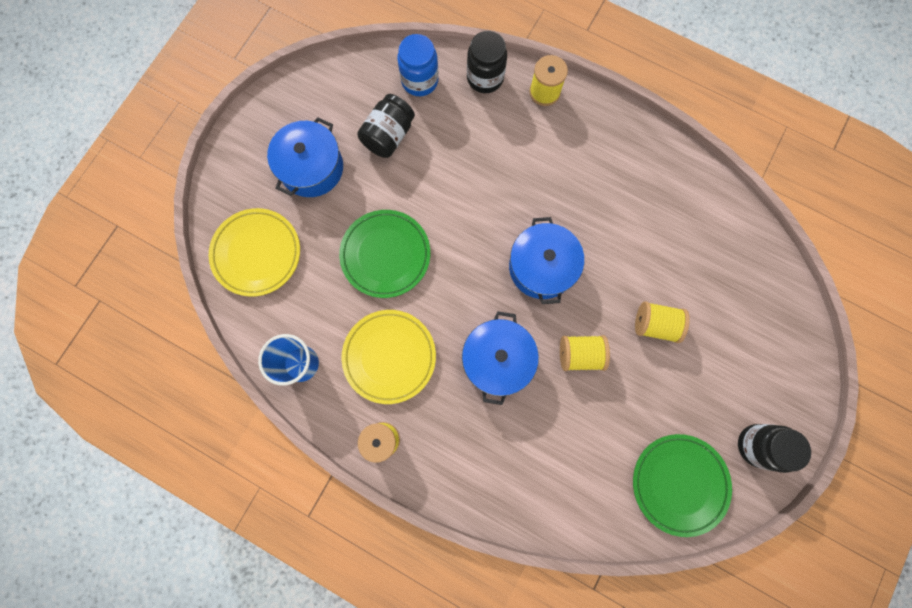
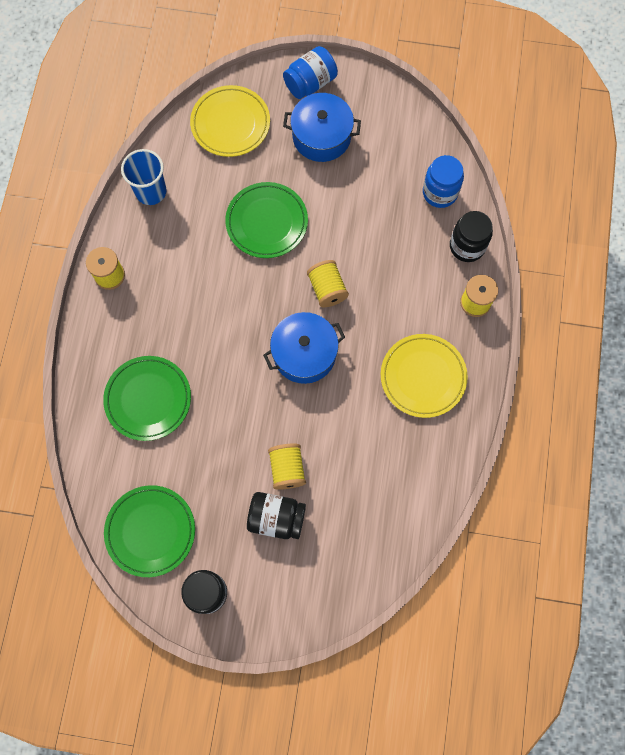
camera: 70 degrees right, 5 degrees down
(245, 157) = (310, 83): none -> blue jar
(389, 136) = (376, 186): black jar -> black jar (276, 518)
(389, 356) = (180, 256): yellow plate -> yellow plate (423, 377)
(497, 359) = (207, 343): blue pot -> none
(537, 441) = (148, 399): none -> green plate
(580, 354) = (236, 411): yellow spool -> yellow spool (327, 289)

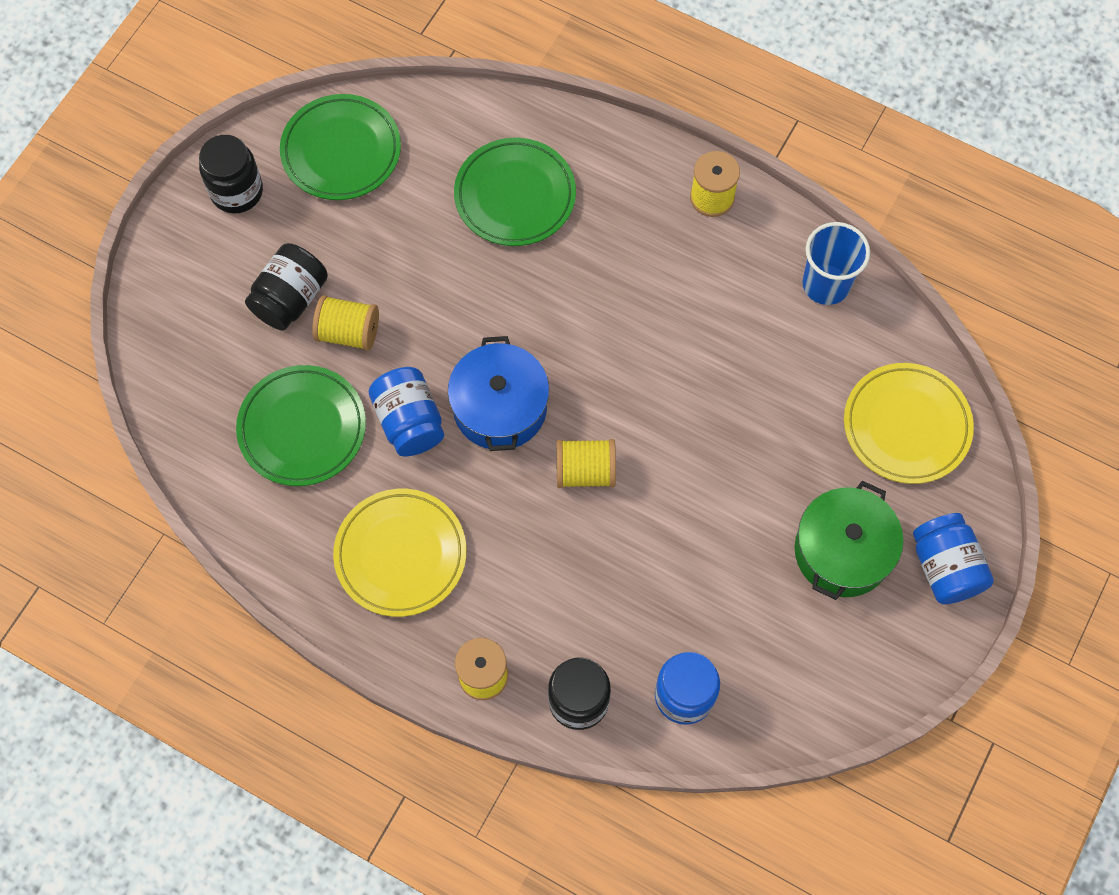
camera: 110 degrees right, 5 degrees down
(267, 222) = (722, 424): green plate -> green plate (302, 428)
(321, 136) = (842, 551): blue pot -> green pot
(335, 405) = (409, 421): none -> blue jar

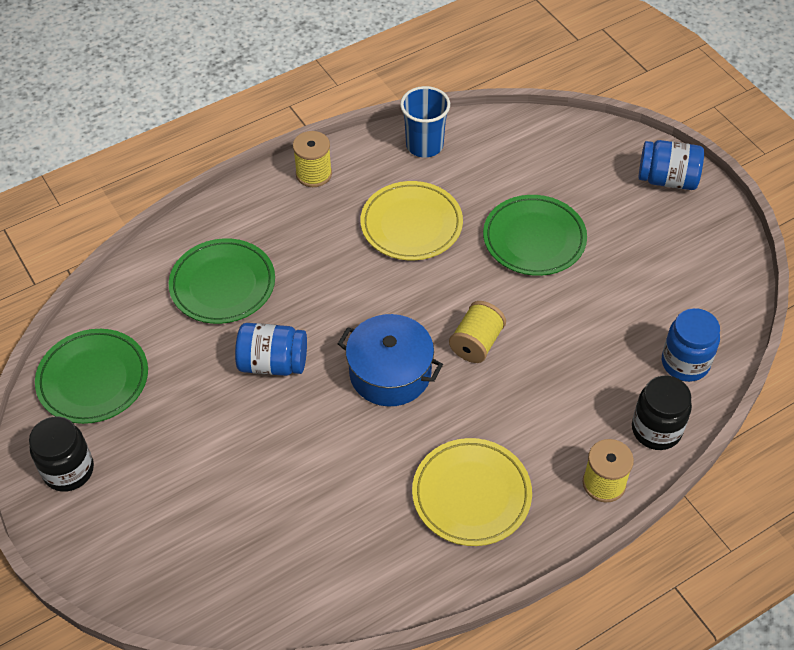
camera: 60 degrees left, 15 degrees down
(290, 298) = (196, 474): black jar -> none
(302, 428) = (317, 517): green plate -> green plate (534, 239)
(348, 332) = (256, 446): yellow spool -> none
(409, 421) = (362, 438): blue jar -> blue jar (273, 363)
(842, 551) = (625, 226): green pot -> none
(906, 426) = (555, 152): yellow plate -> yellow plate (411, 225)

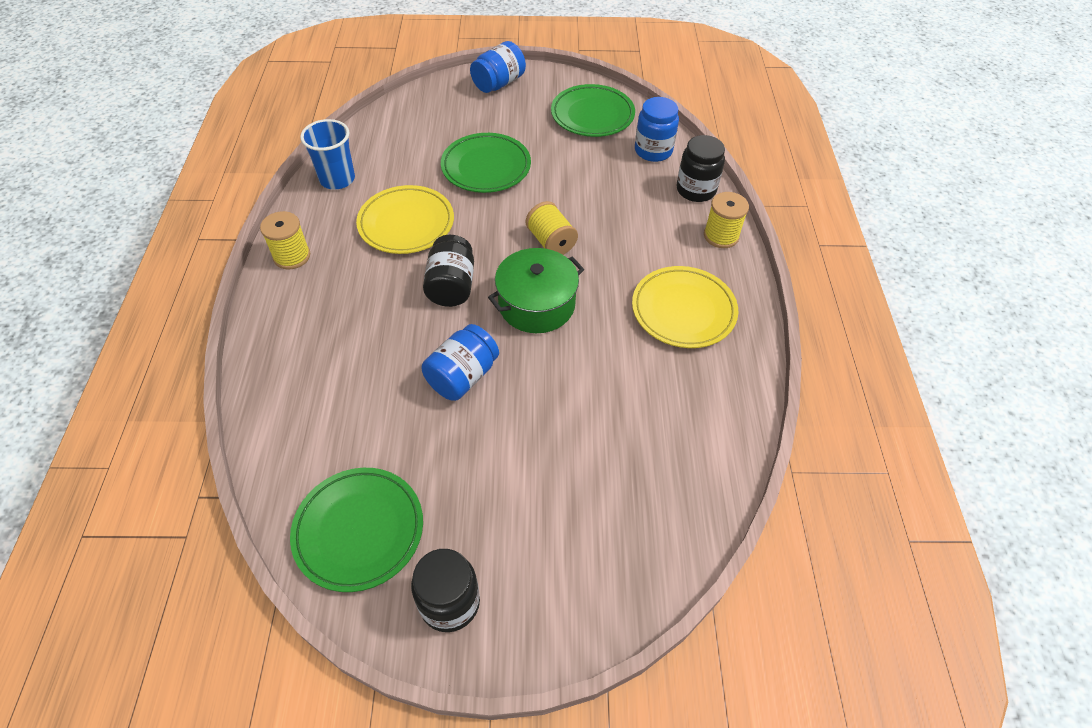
camera: 60 degrees left, 0 degrees up
(223, 285) = (346, 373): green plate -> green plate (592, 115)
(364, 299) = (451, 286): none -> black jar
(390, 373) = (536, 304): blue pot -> green pot

